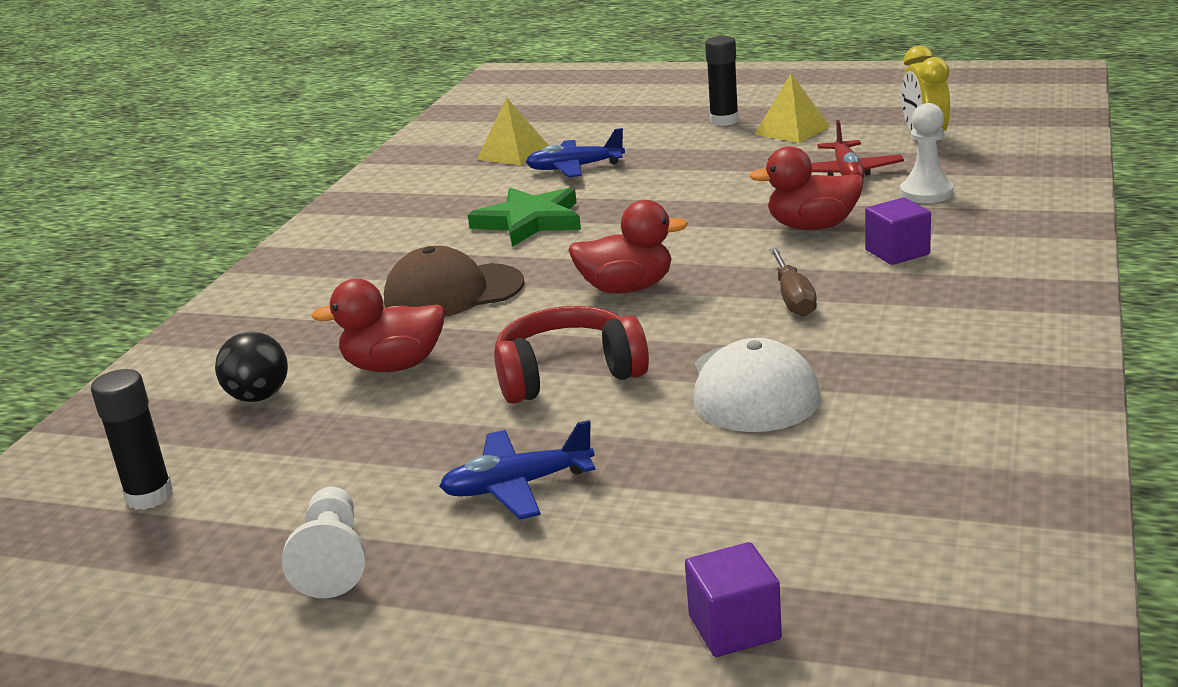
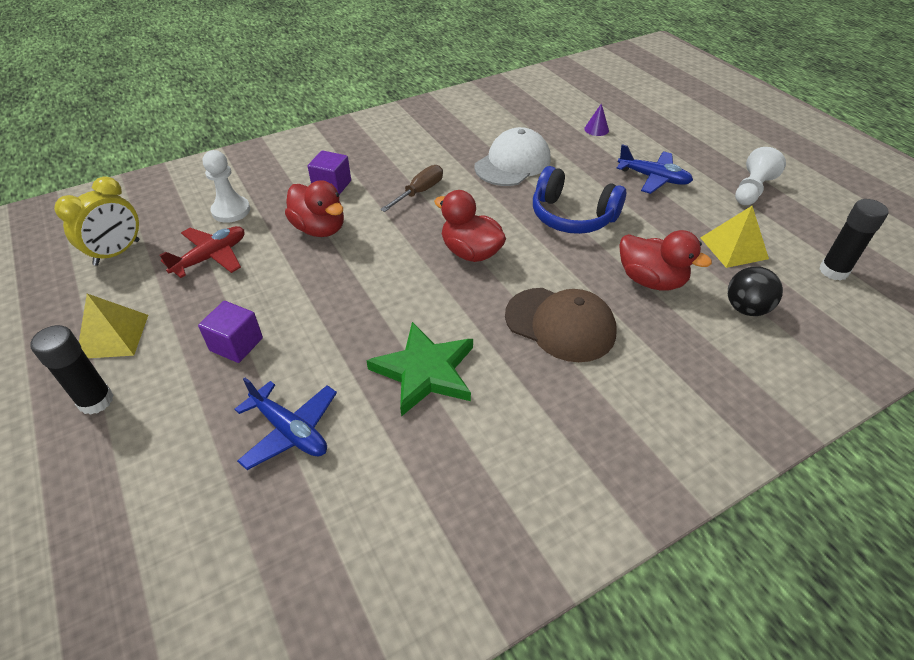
camera: 140 degrees left, 20 degrees up
(513, 153) = (276, 527): yellow pyramid -> yellow pyramid (733, 248)
(568, 374) = (572, 216): red headphones -> blue headphones
(725, 519) = (596, 129): none -> purple cone
(734, 627) = (635, 106): purple cube -> purple cube (236, 344)

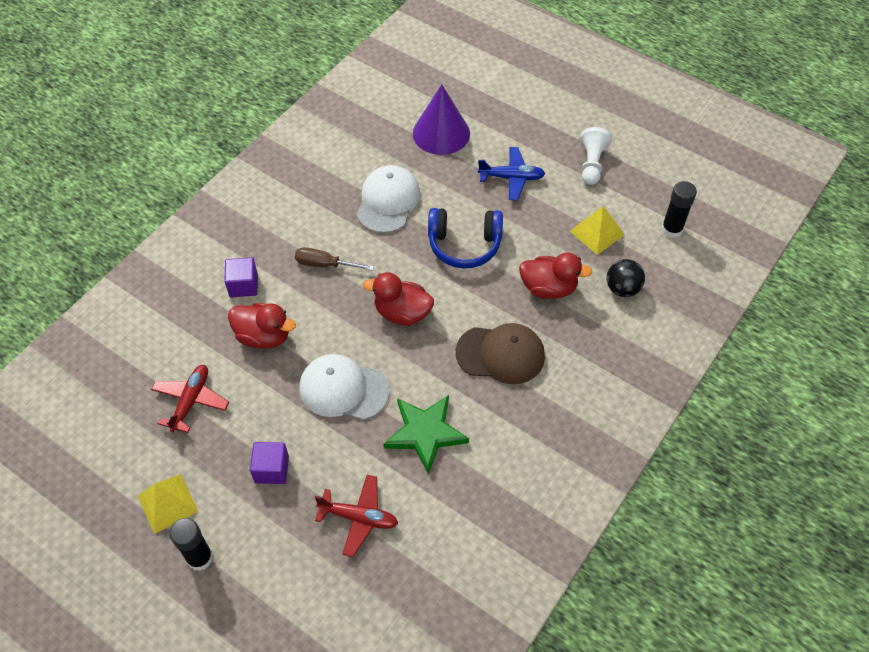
camera: 25 degrees left, 10 degrees up
(117, 253) = (103, 429): yellow clock -> none
(231, 211) = (171, 347): white pawn -> none
(290, 431) = (358, 517): blue plane -> red plane
(364, 298) = (343, 389): none -> white cap
(419, 192) = (325, 264): brown screwdriver -> brown screwdriver turned 90 degrees counterclockwise
(596, 129) = (441, 133): purple cone -> purple cone, size x2.47

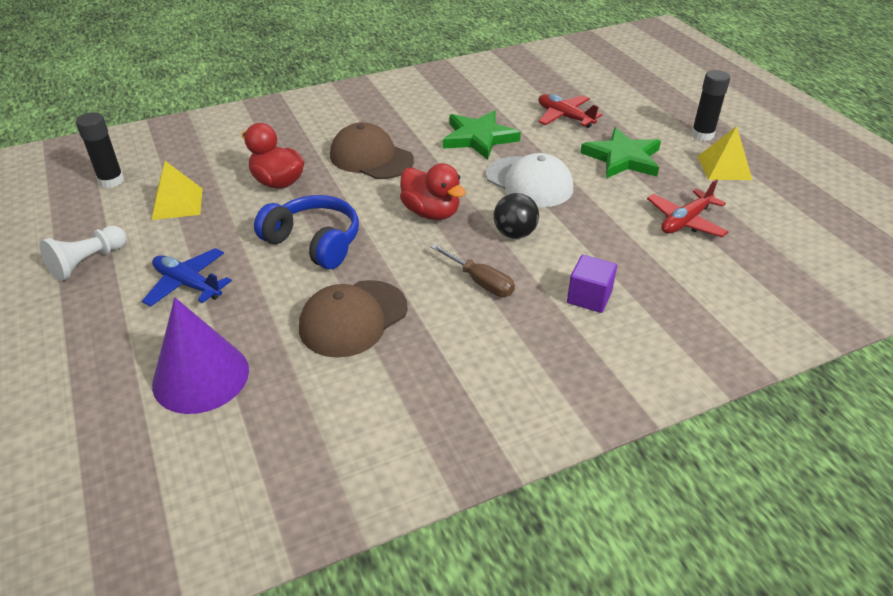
camera: 150 degrees left, 15 degrees down
(264, 336) = (587, 244): red duck -> none
(272, 469) = (623, 158): purple cube -> green star
(388, 201) = (353, 318): white cap -> brown cap
(622, 289) = (217, 160): black ball -> black ball (514, 234)

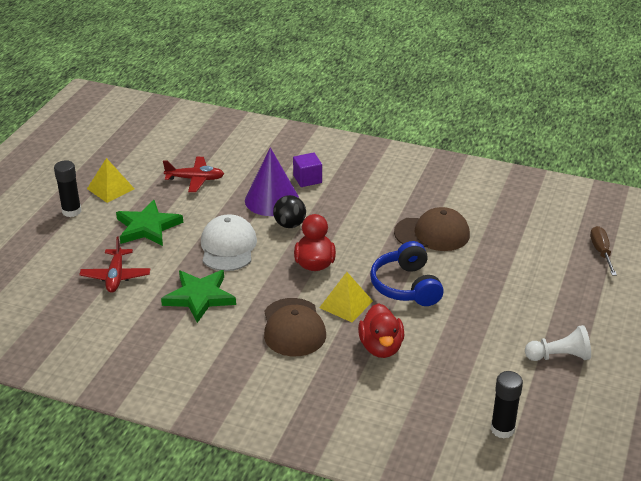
camera: 135 degrees left, 5 degrees down
(177, 203) = (467, 372): yellow pyramid -> yellow pyramid (346, 304)
(188, 284) = (505, 303): blue plane -> none
(201, 376) = (534, 250): purple cone -> purple cone (272, 200)
(480, 281) = (346, 214): brown screwdriver -> brown screwdriver (601, 252)

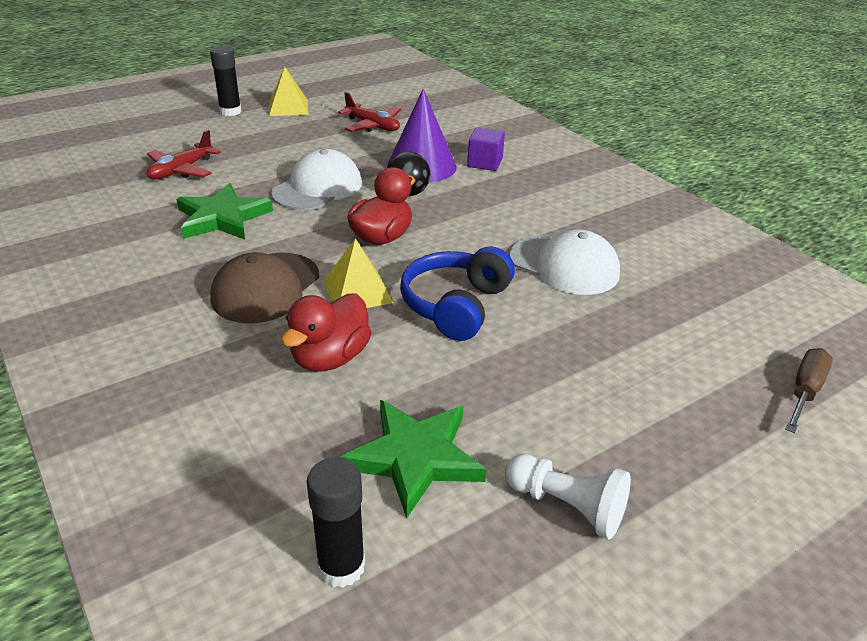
camera: 35 degrees right, 0 degrees up
(147, 227) = (271, 145): green star -> green star (415, 458)
(432, 234) = (564, 265): brown cap -> white cap

